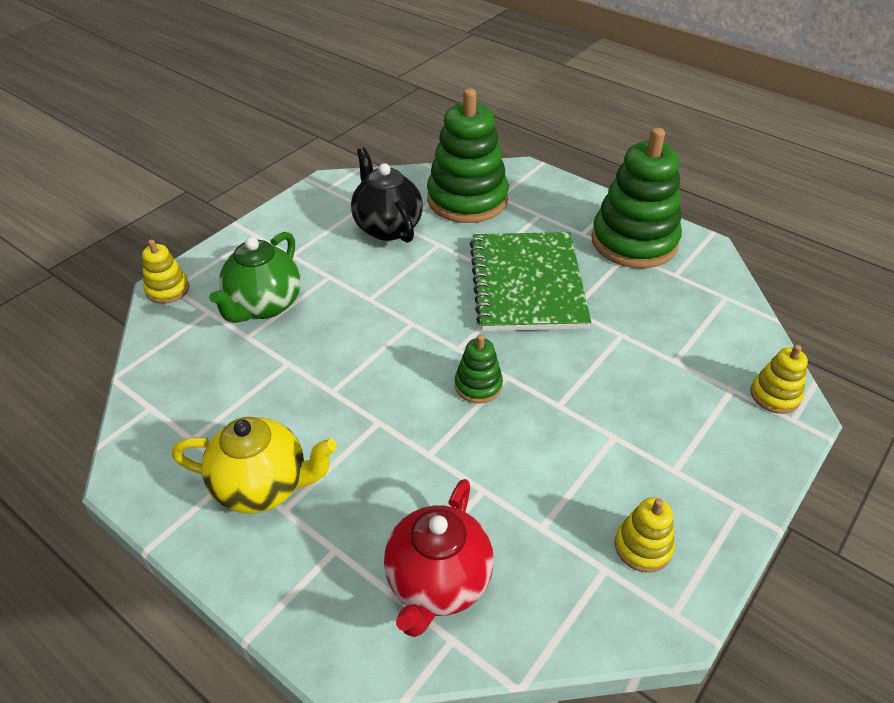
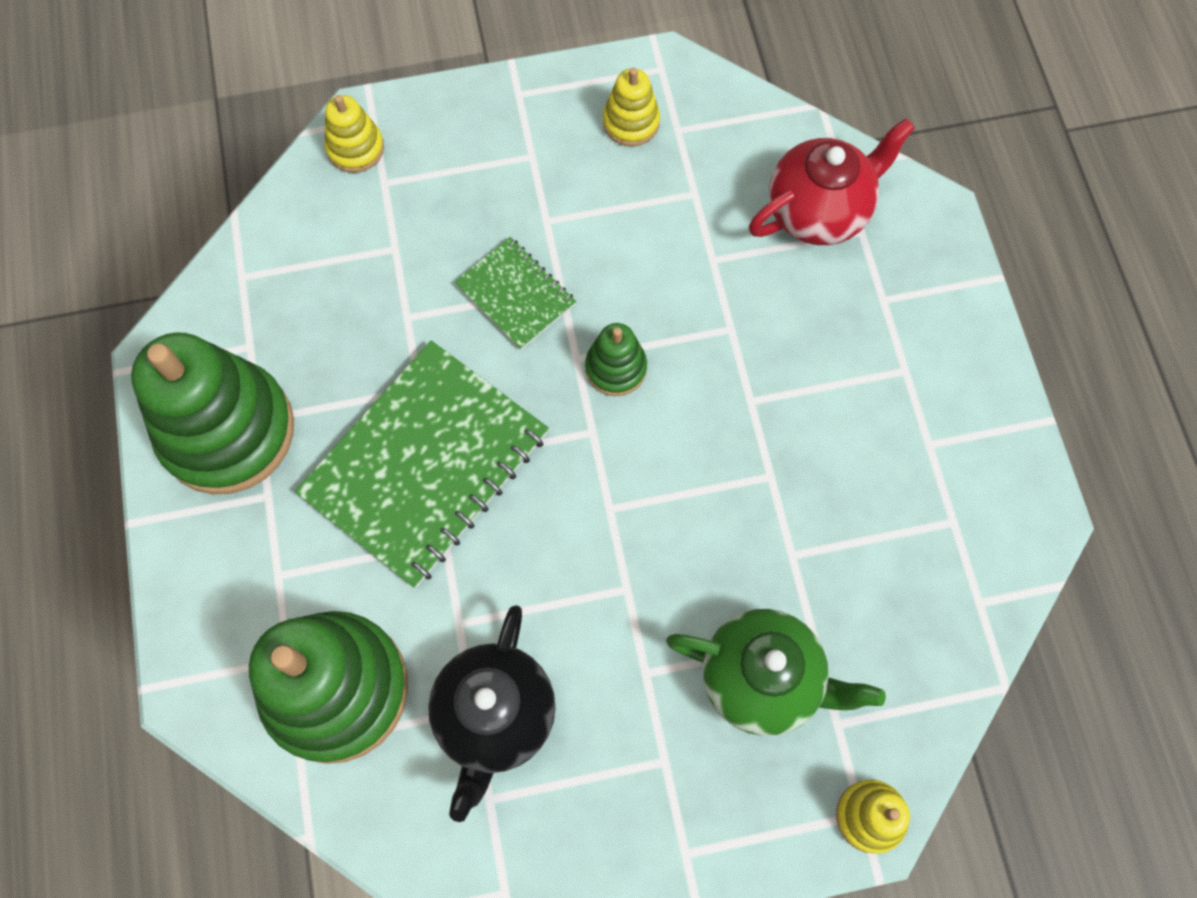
camera: 140 degrees left, 25 degrees up
(263, 486) = (910, 408): yellow teapot -> none
(264, 305) = (762, 679): green teapot -> green teapot turned 45 degrees clockwise
(579, 383) = (515, 294): none -> green notebook

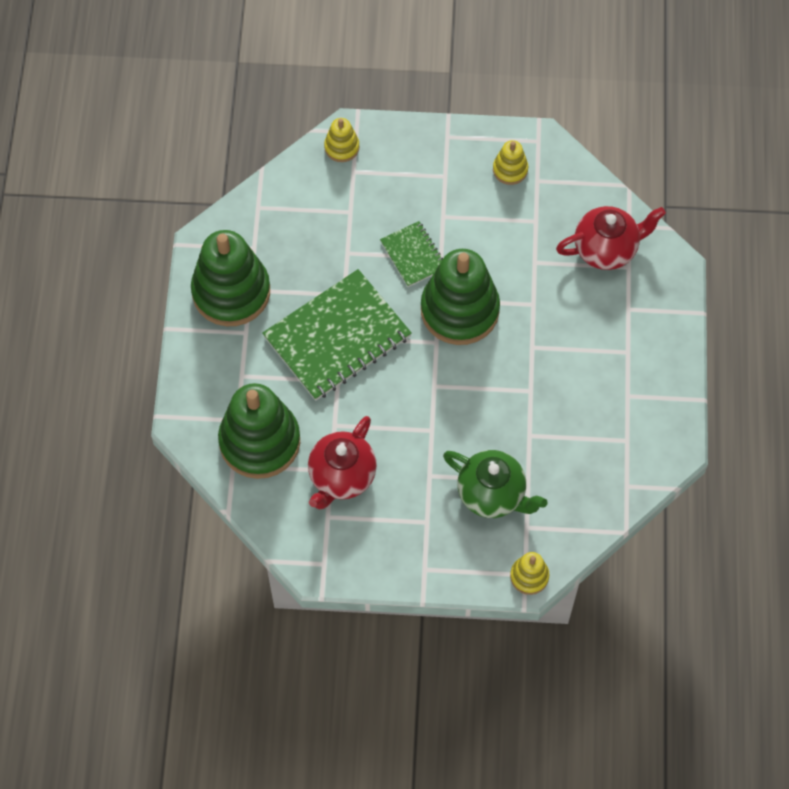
camera: 15 degrees right, 5 degrees down
(495, 717) = (341, 477): black teapot -> red teapot
(615, 368) = (459, 310): green stacking toy -> green stacking toy, size x2.16

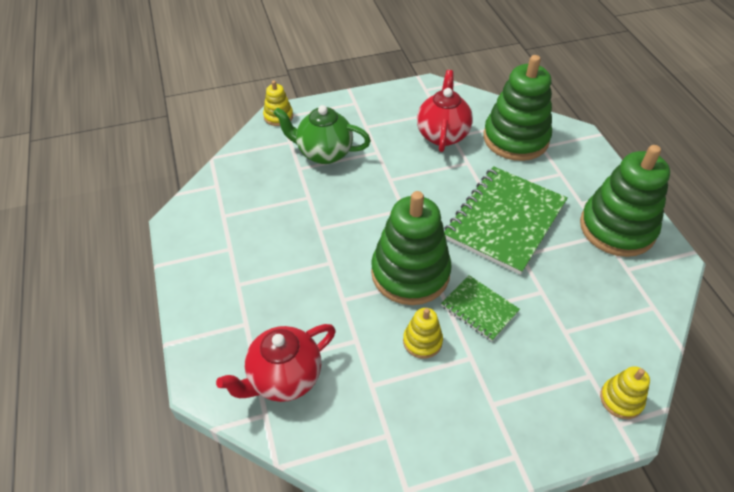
camera: 160 degrees right, 15 degrees down
(510, 169) = (424, 438): yellow stacking toy -> yellow stacking toy (422, 341)

